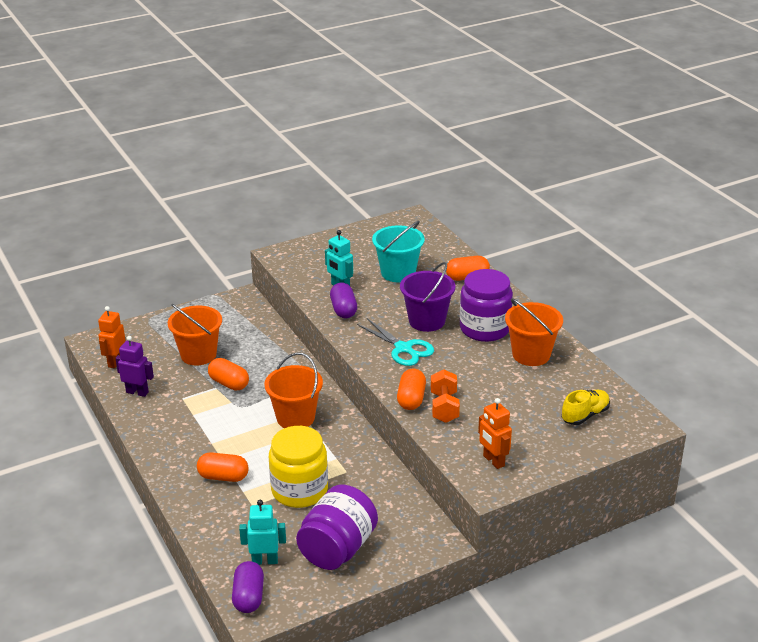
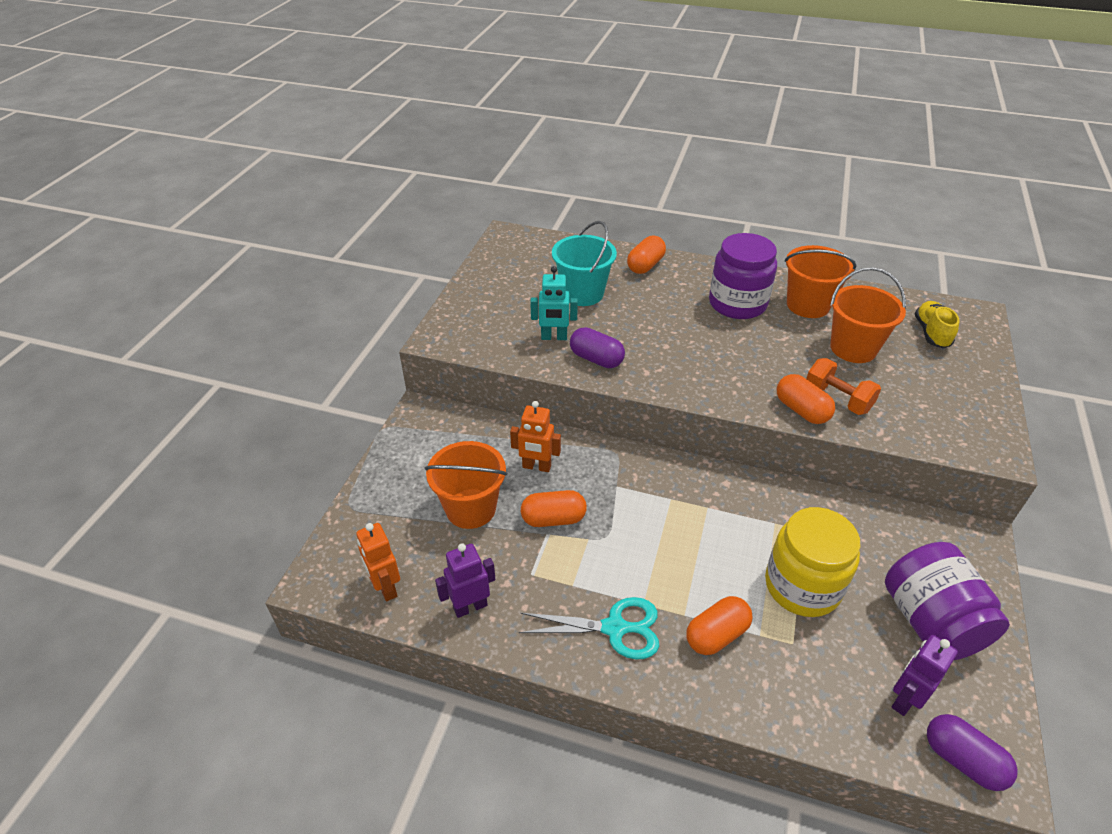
camera: 45 degrees left, 10 degrees up
(265, 560) = (904, 699): turquoise robot -> purple robot
(295, 418) = (674, 508): orange bucket -> orange bucket (853, 348)
(403, 348) = (710, 364): turquoise scissors -> turquoise scissors (614, 628)
(427, 321) = (683, 325): purple bucket -> none
(493, 461) = (955, 423): orange robot -> orange robot (536, 467)

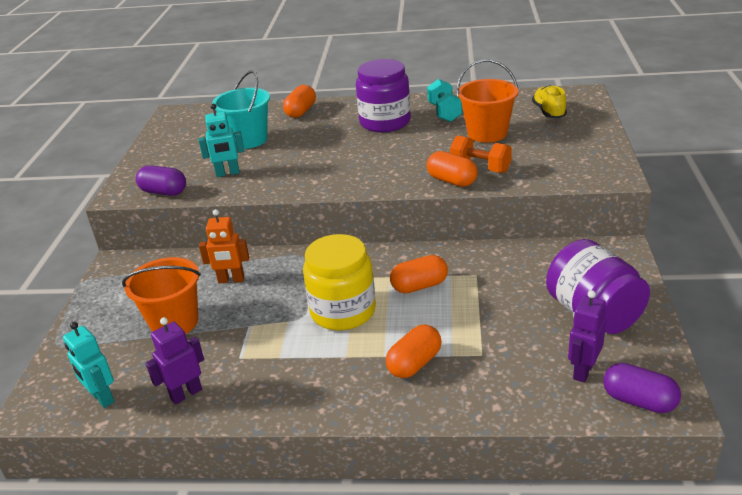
camera: 10 degrees left, 10 degrees down
(385, 587) = (102, 398): orange robot -> turquoise robot
(553, 519) = (253, 314): orange capsule -> orange capsule (419, 286)
(596, 359) = (268, 181): purple capsule -> purple capsule (164, 192)
(614, 628) = (323, 379): turquoise scissors -> none
(802, 586) = (482, 313): yellow jar -> yellow jar (343, 311)
(808, 305) = (444, 112): orange bucket -> turquoise dumbbell

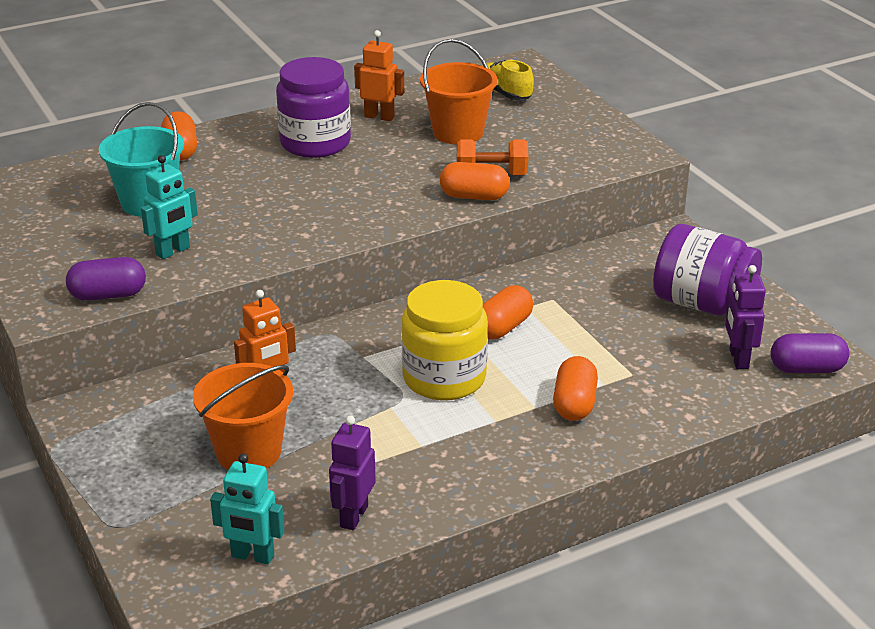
camera: 35 degrees left, 0 degrees up
(444, 112) = (379, 117): turquoise dumbbell -> orange robot

